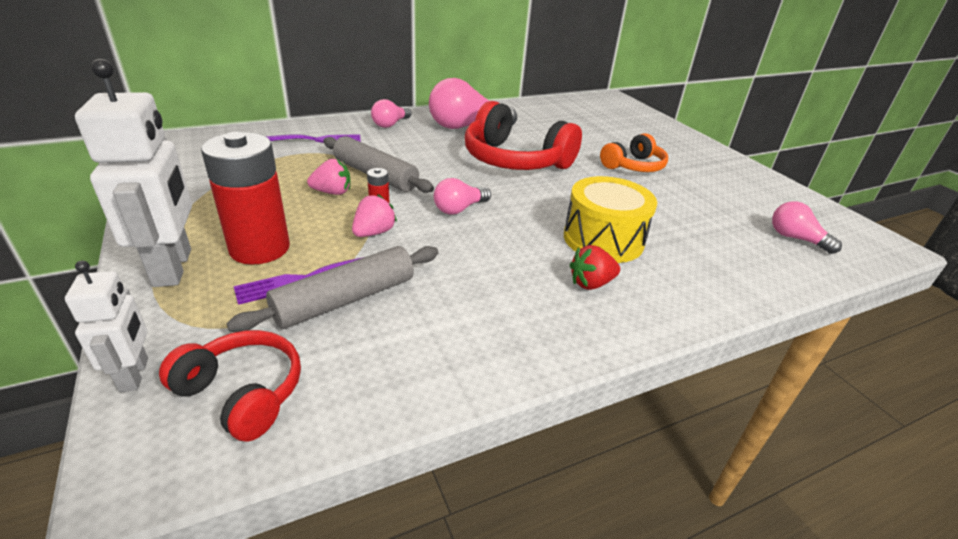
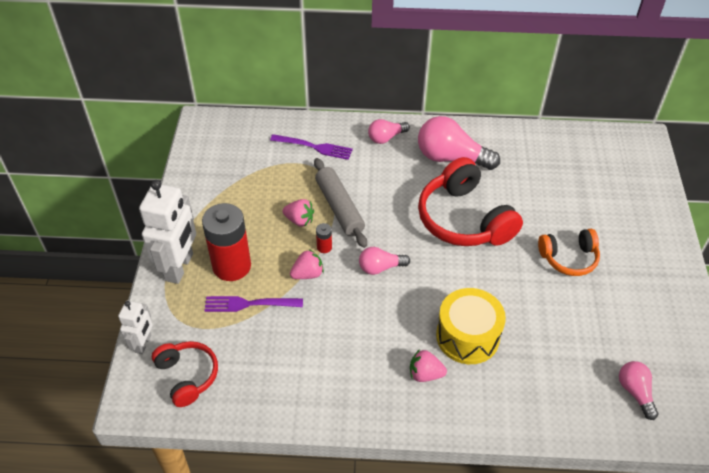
camera: 30 degrees right, 15 degrees up
(345, 300) = (263, 330): grey rolling pin -> none
(591, 283) = (425, 374): red strawberry -> pink strawberry

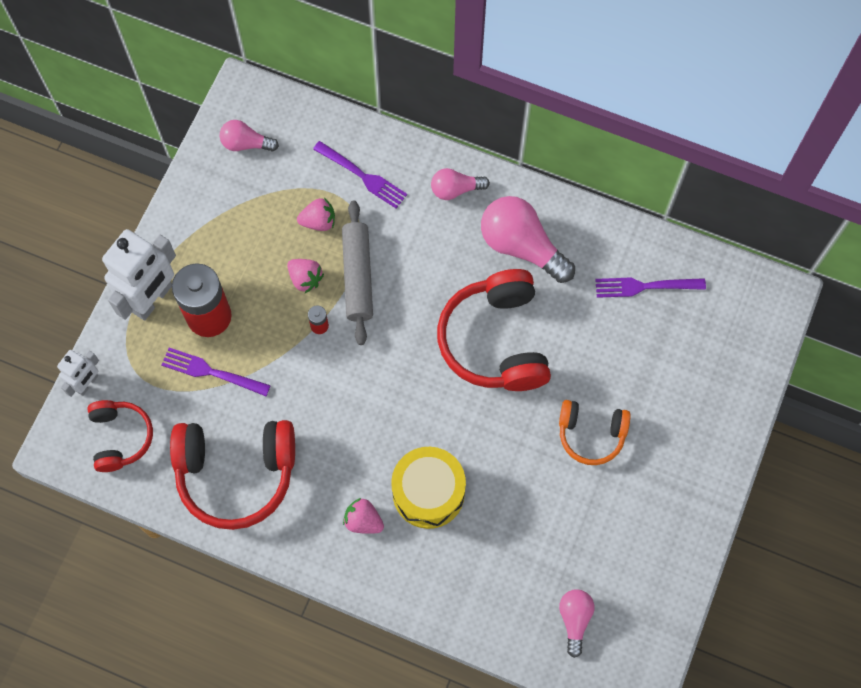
camera: 20 degrees right, 20 degrees up
(301, 372) = (236, 473): none -> red headphones
(308, 274) = (288, 355): pink strawberry -> pink strawberry (318, 221)
(380, 267) = (371, 374): pink light bulb -> pink light bulb (246, 143)
(551, 158) = (645, 286): none -> purple fork

